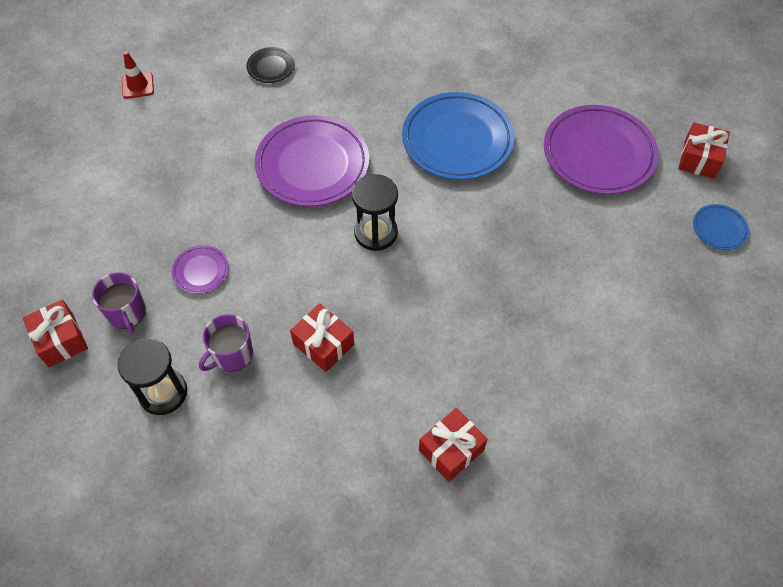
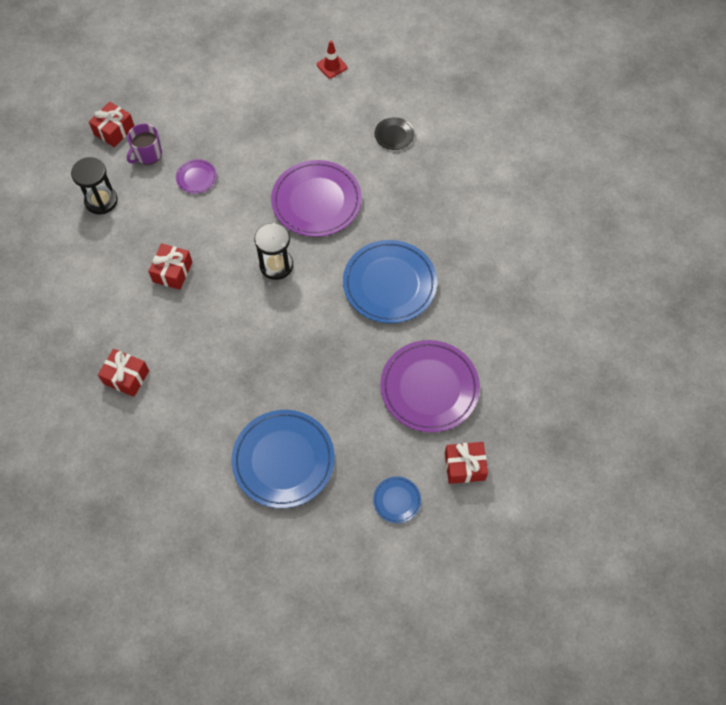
camera: 65 degrees right, 5 degrees up
(232, 354) = (143, 224): purple mug -> none
(635, 315) = (283, 460): none -> blue plate

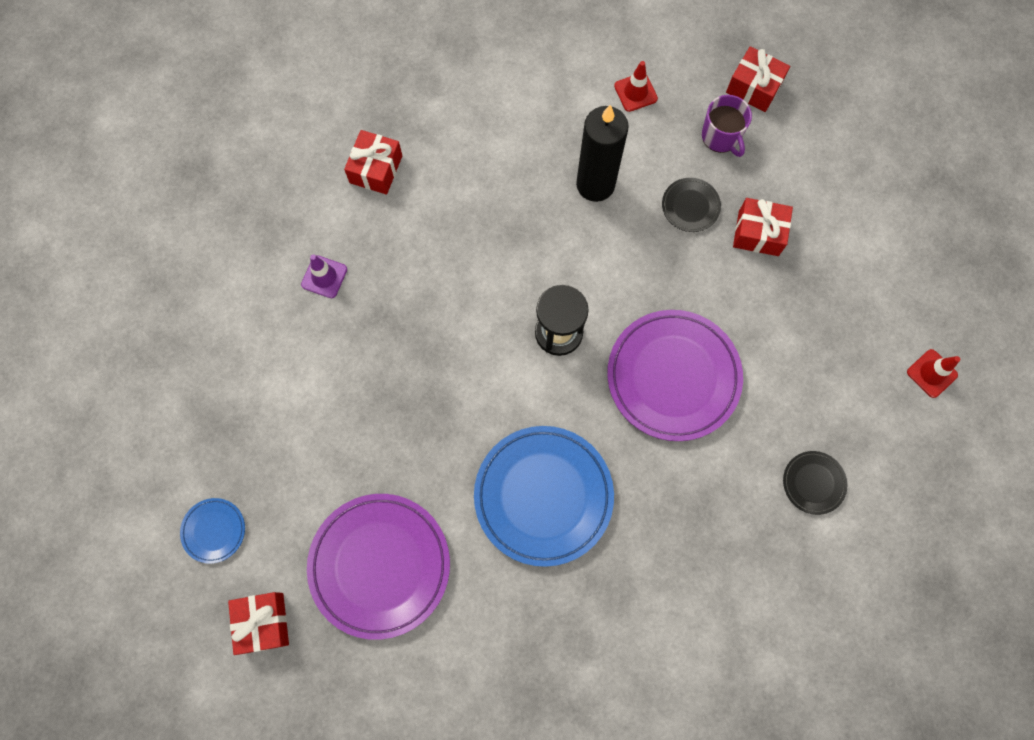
camera: 85 degrees right, 10 degrees up
(101, 201) = (635, 92): black hourglass -> red traffic cone
(147, 154) = (721, 137): purple mug -> purple mug turned 150 degrees counterclockwise
(168, 233) = (595, 184): none -> black candle
(172, 272) = (534, 199): red gift -> red gift (758, 233)
(196, 178) = (690, 206): purple plate -> black plate
(209, 417) = (324, 277): none -> purple traffic cone
(283, 460) = (268, 377): blue plate -> none

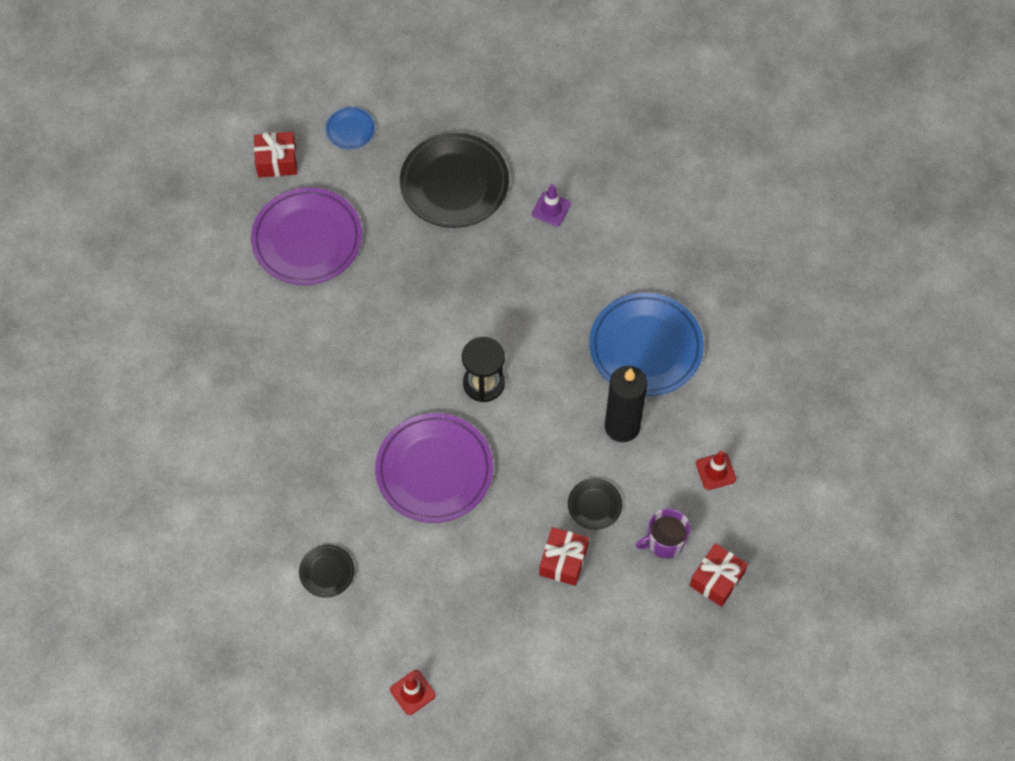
camera: 95 degrees right, 10 degrees down
(292, 391) = (454, 184): none -> black plate
(376, 169) = (648, 251): red gift -> none
(543, 496) = (345, 359): blue plate -> blue plate (645, 347)

